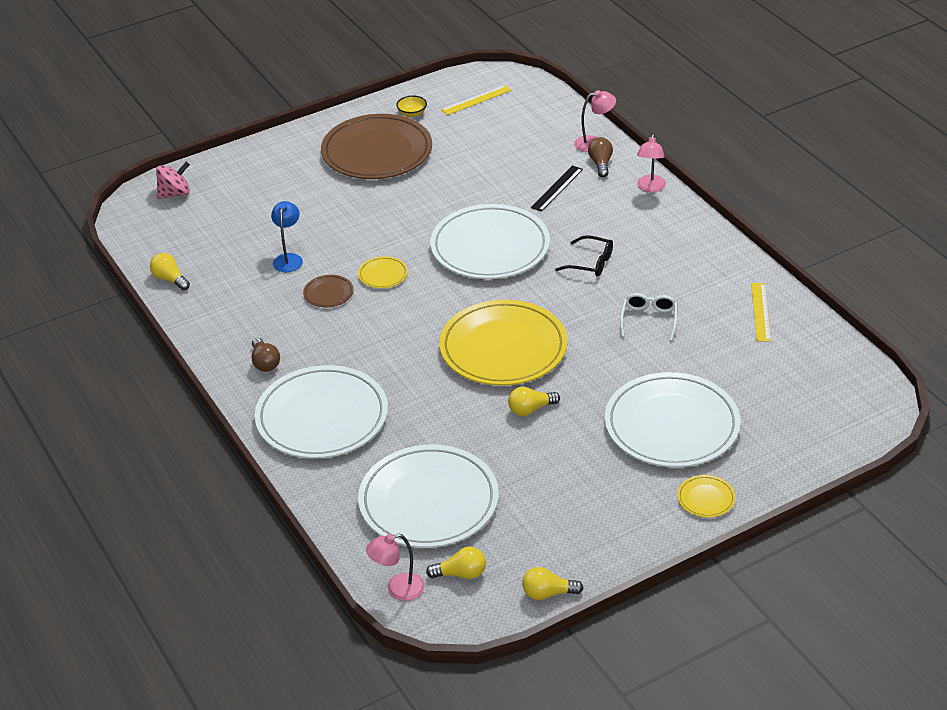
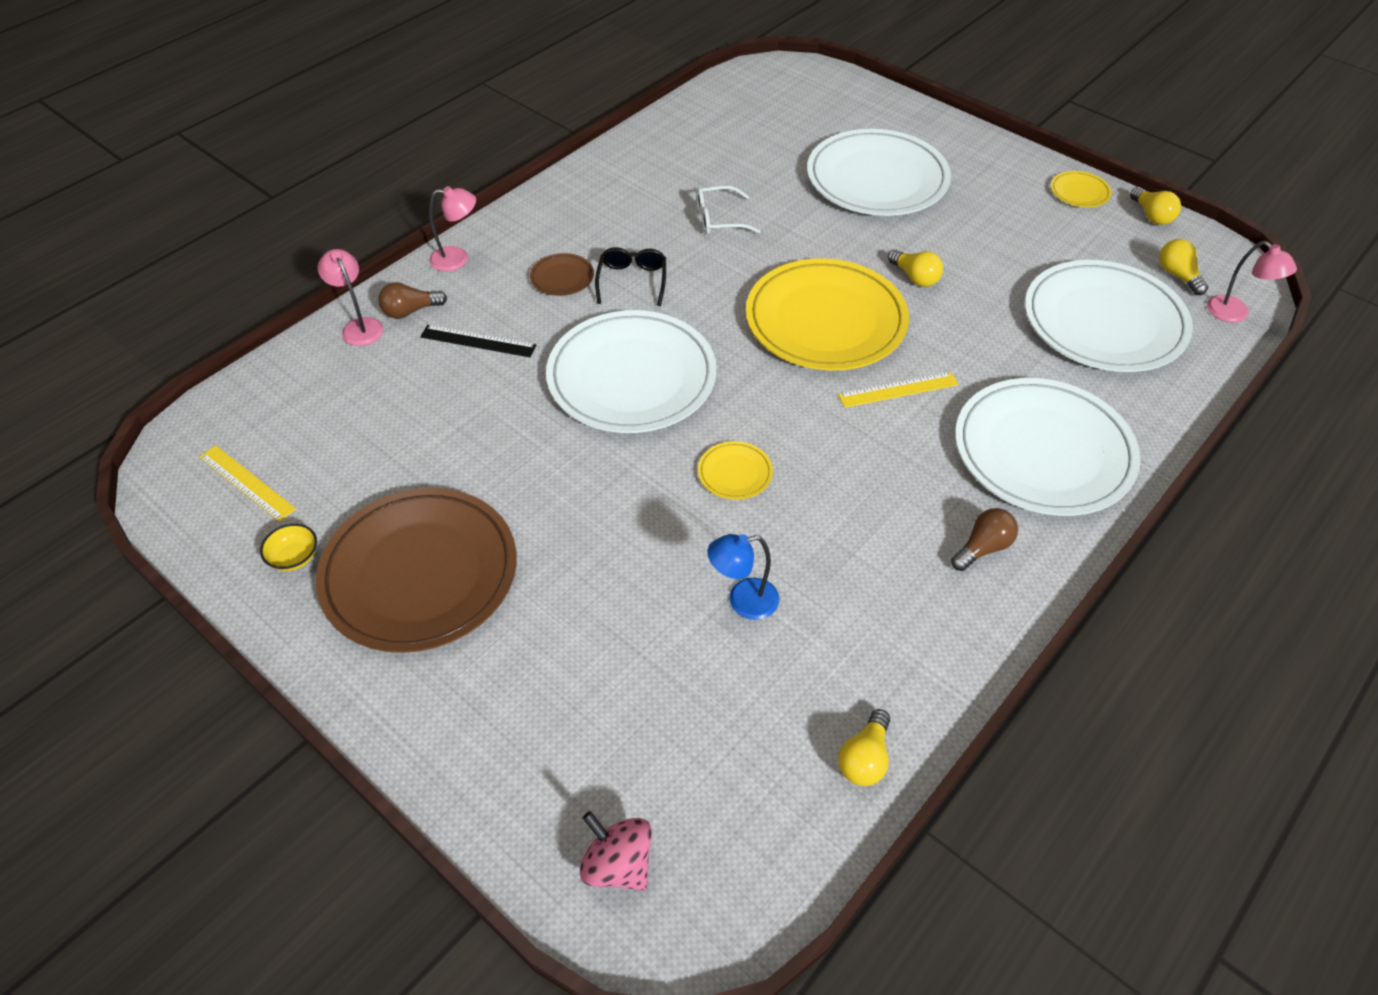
camera: 110 degrees left, 10 degrees up
(328, 293) = (802, 523): brown plate -> brown plate (562, 277)
(706, 498) = (961, 145): yellow plate -> yellow plate (1079, 192)
(760, 312) = (670, 148): yellow ruler -> yellow ruler (898, 389)

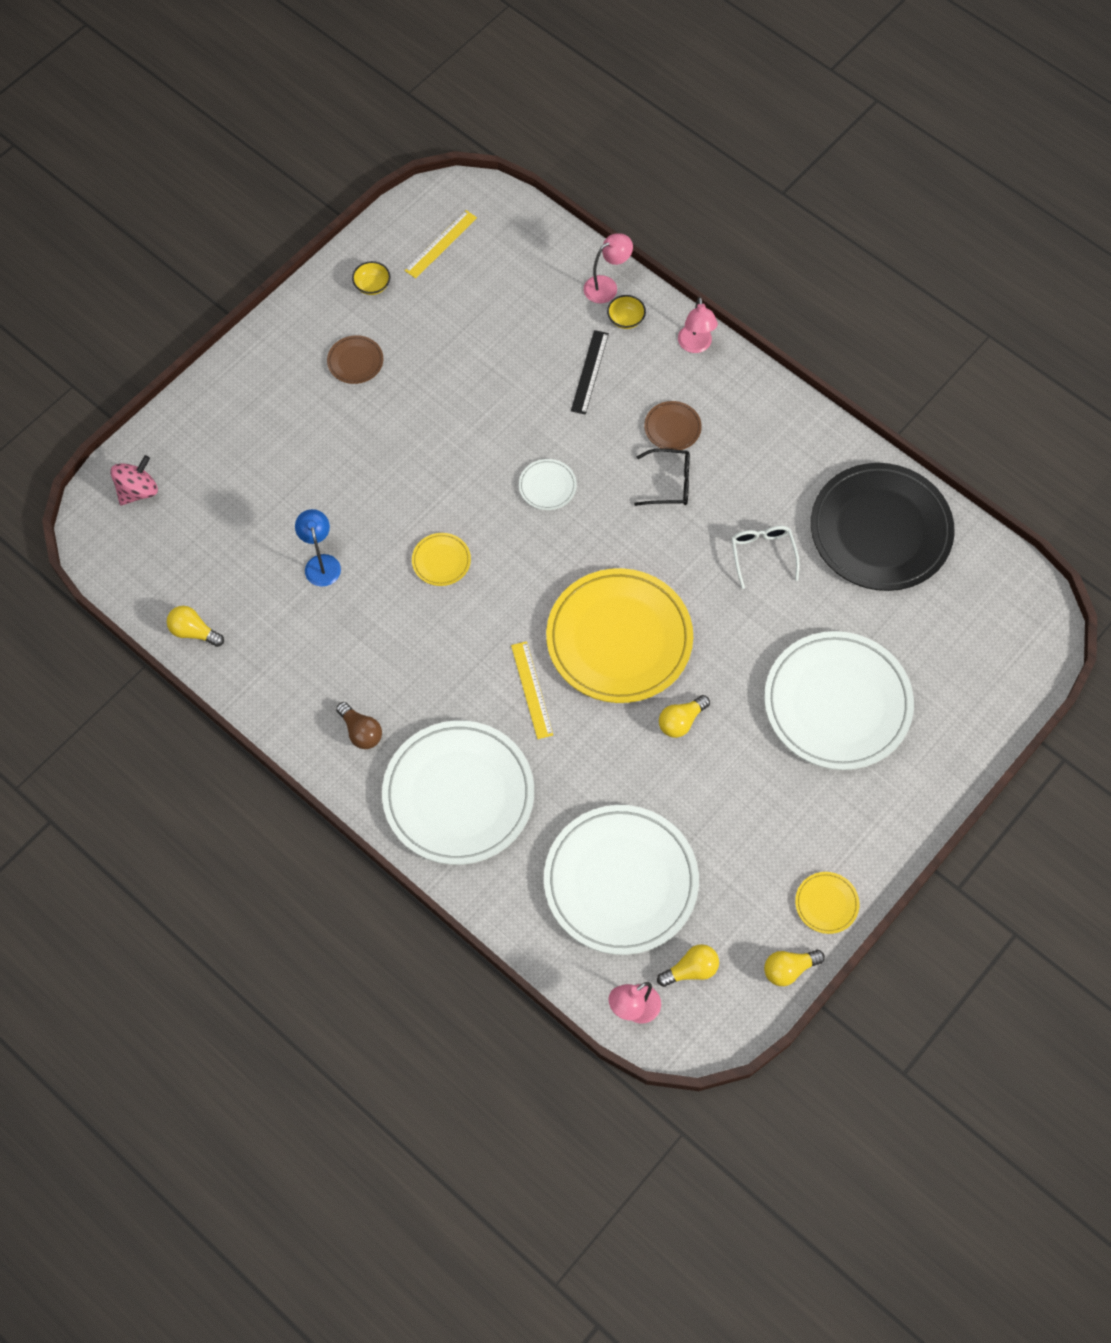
camera: 90 degrees right, 15 degrees up
(410, 311) = (626, 319): brown light bulb -> yellow bowl
(420, 573) = (355, 361): brown plate -> brown plate, size x0.41
(631, 377) = (547, 486): white plate -> white plate, size x0.41
(691, 147) = (880, 530): none -> black plate

